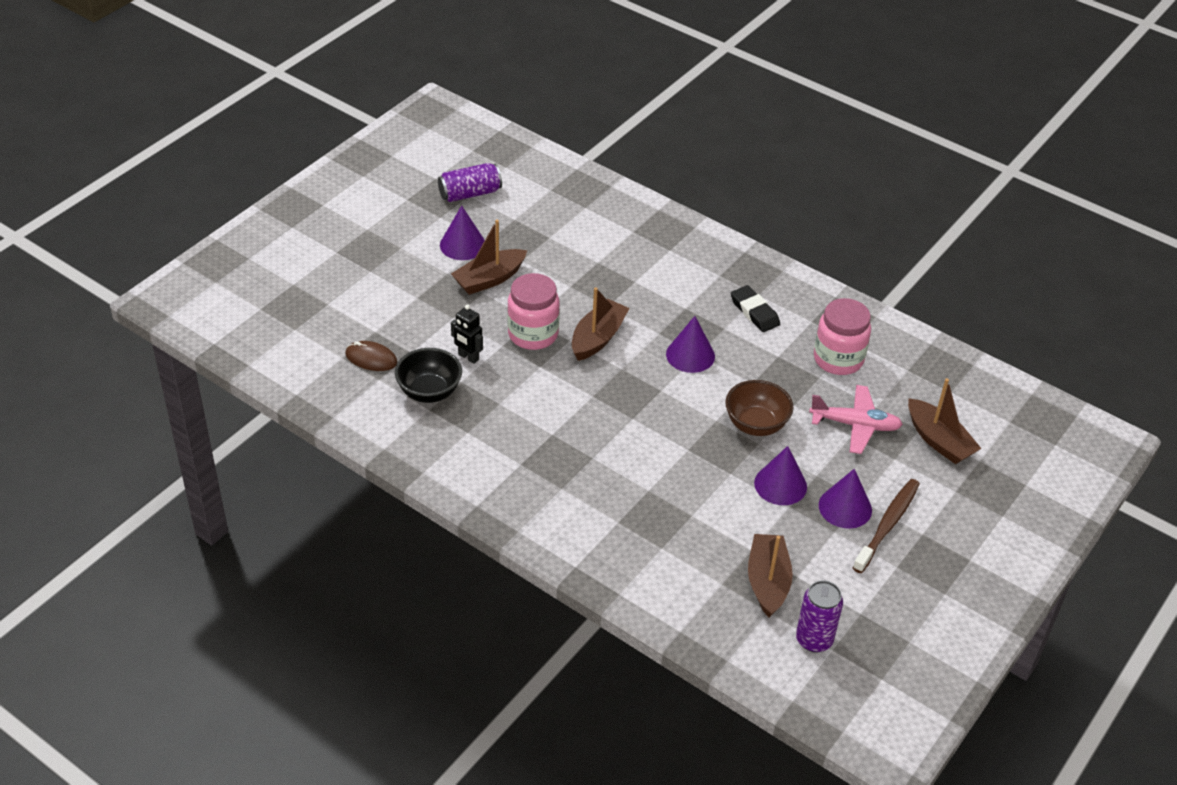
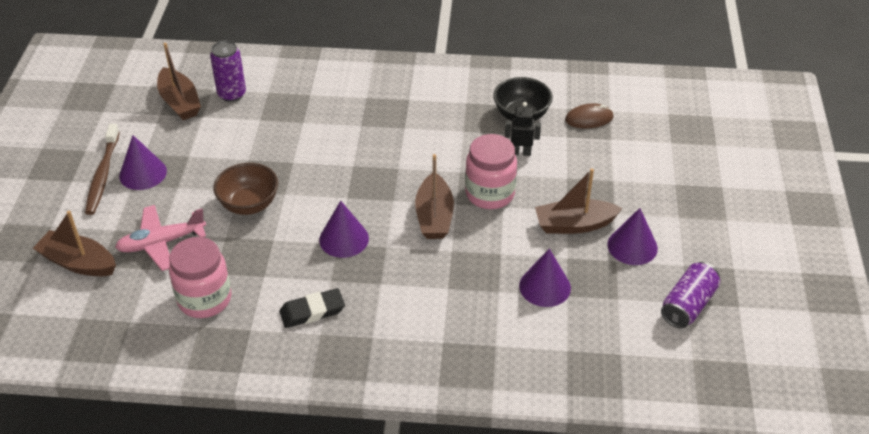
camera: 150 degrees right, 0 degrees up
(489, 279) = (574, 225): brown boat -> brown boat turned 120 degrees counterclockwise
(754, 312) = (312, 311): black eraser -> black eraser turned 45 degrees counterclockwise
(780, 485) = (203, 168): purple cone -> purple cone (545, 287)
(814, 639) = (130, 83): purple can -> purple can (232, 94)

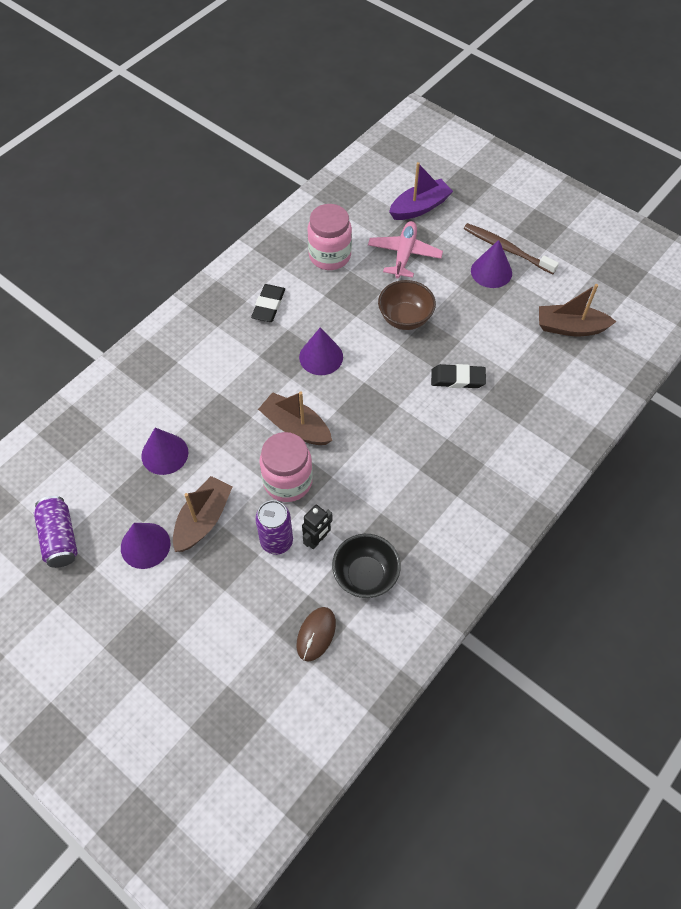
camera: 125 degrees right, 15 degrees up
(78, 263) = (420, 207): brown boat -> purple boat
(232, 94) = (557, 367): purple can -> purple can (276, 541)
(293, 143) = (457, 379): none -> black eraser

